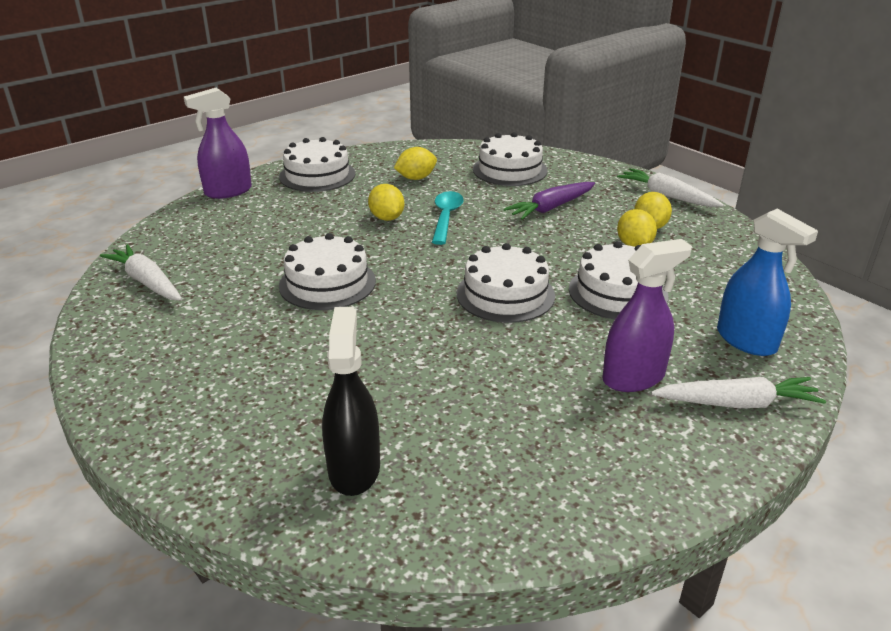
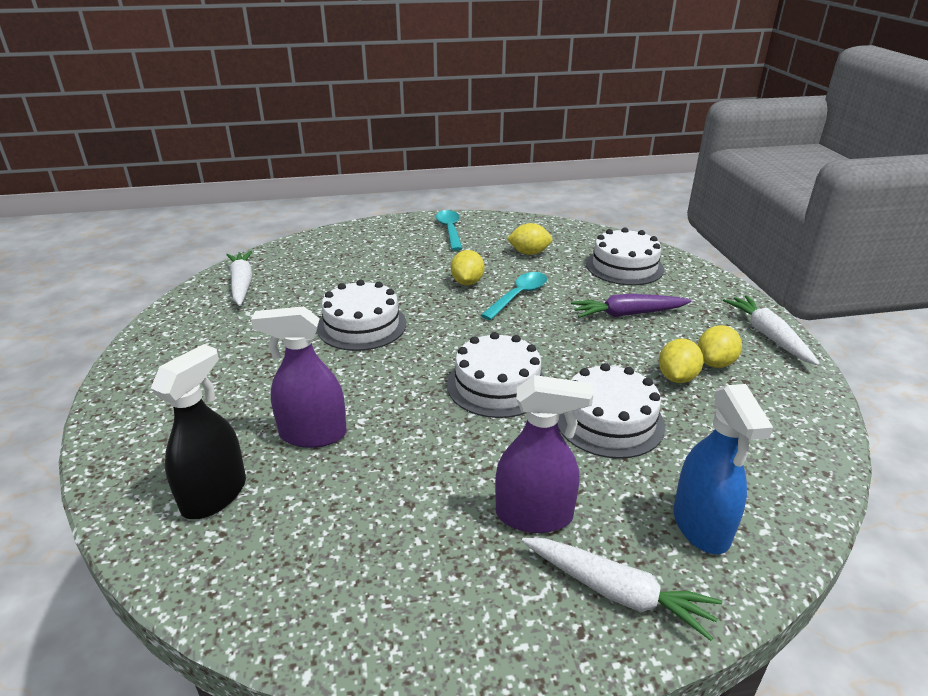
camera: 30 degrees right, 0 degrees up
(228, 191) = (369, 227): purple spray bottle -> purple spray bottle (313, 434)
(317, 175) = (450, 230): white cake -> turquoise spoon

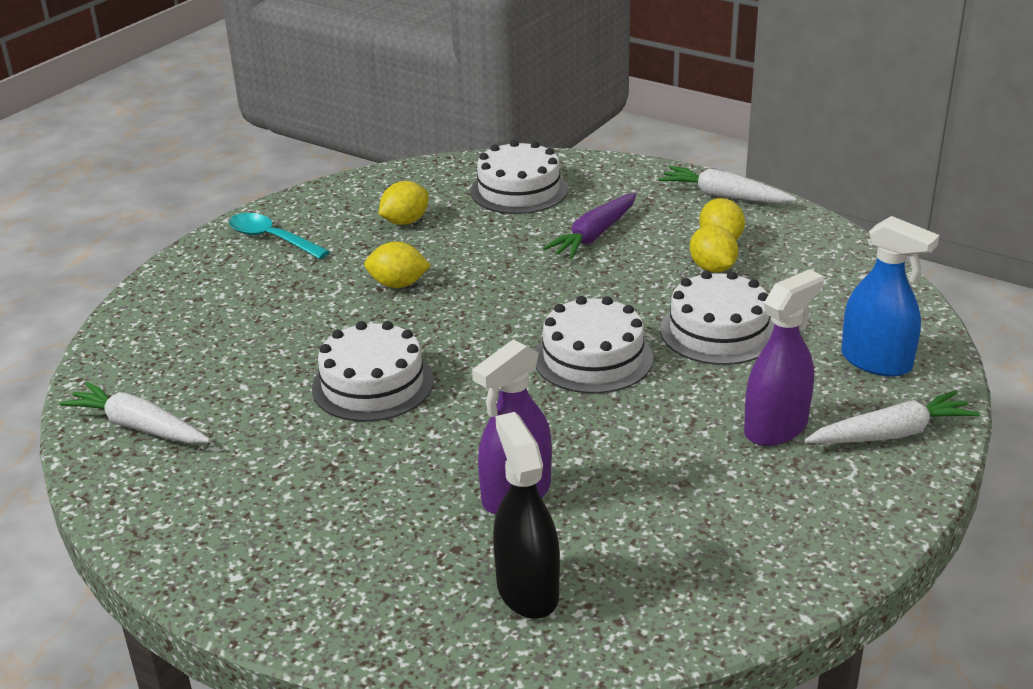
camera: 45 degrees left, 0 degrees up
(467, 282) = (398, 284): yellow lemon -> yellow lemon turned 45 degrees counterclockwise
(518, 296) = (472, 270): turquoise spoon -> none

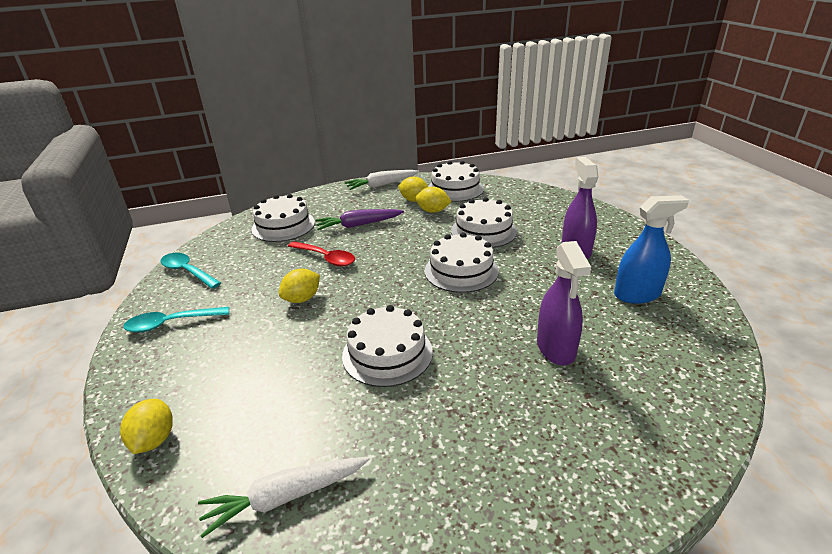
camera: 50 degrees left, 0 degrees up
(357, 193) = (187, 271): none -> turquoise spoon
(405, 221) = (246, 269): yellow lemon -> yellow lemon (154, 440)
(492, 255) = (326, 258): none -> red spoon
(527, 590) = (649, 384): black spray bottle -> none
(594, 235) = (358, 225): purple carrot -> purple carrot turned 90 degrees clockwise
(807, 254) = (455, 189): none -> white cake
(876, 362) = (553, 209): blue spray bottle -> blue spray bottle (637, 294)
(891, 434) = (608, 228): white carrot -> none

